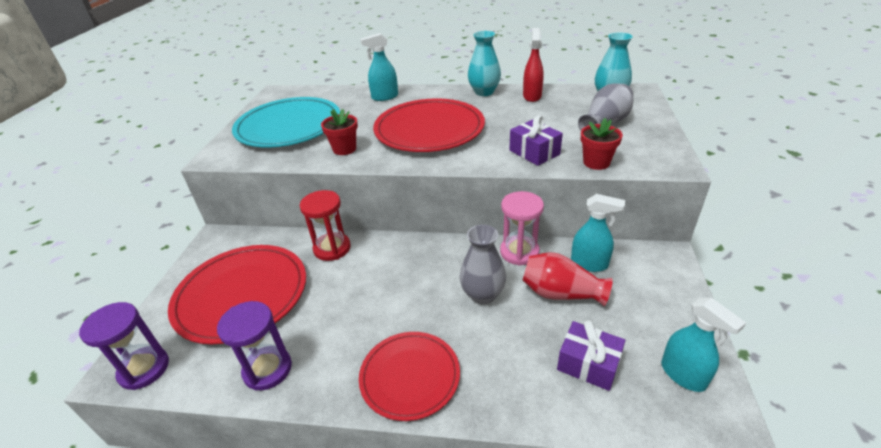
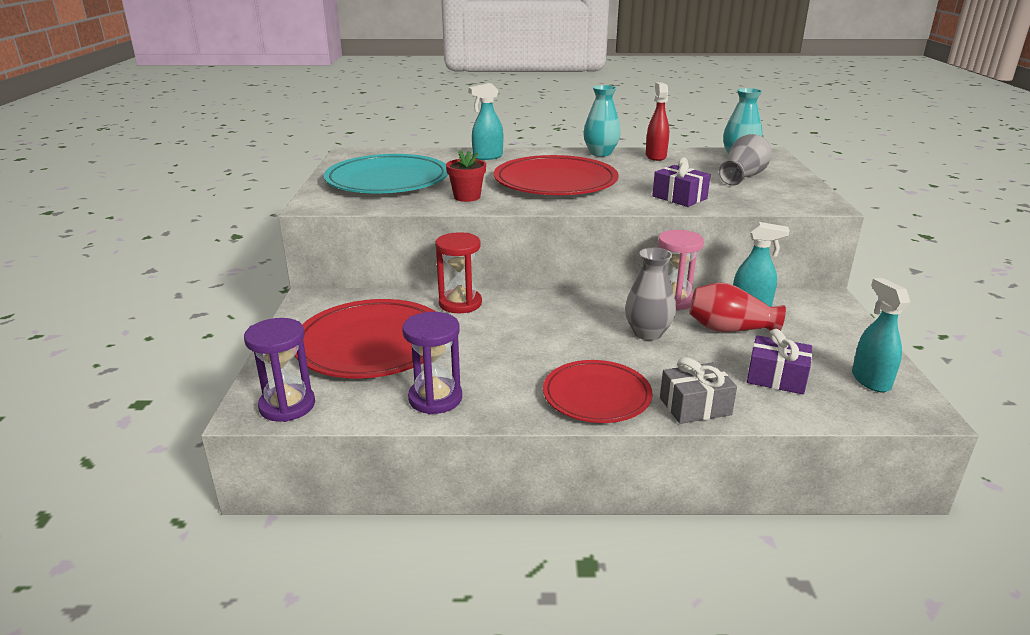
camera: 10 degrees left, 10 degrees down
(497, 399) = (695, 406): none -> grey gift
(596, 162) = (747, 204): red flower pot -> none
(683, 375) = (870, 380): turquoise spray bottle -> turquoise spray bottle turned 150 degrees counterclockwise

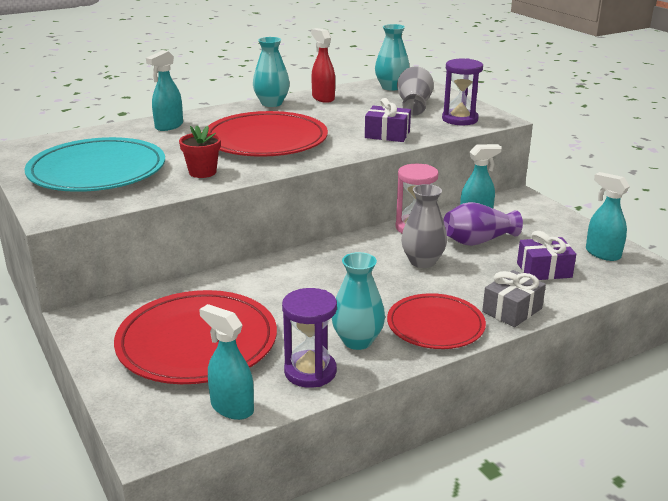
camera: 30 degrees left, 0 degrees up
(287, 405) = (180, 425): purple hourglass -> purple hourglass (460, 119)
(340, 405) = (231, 407): none -> turquoise spray bottle
(460, 303) = (239, 280): red hourglass -> none
(506, 386) = (357, 341): none -> turquoise vase
(729, 329) = (478, 241): red vase -> purple vase

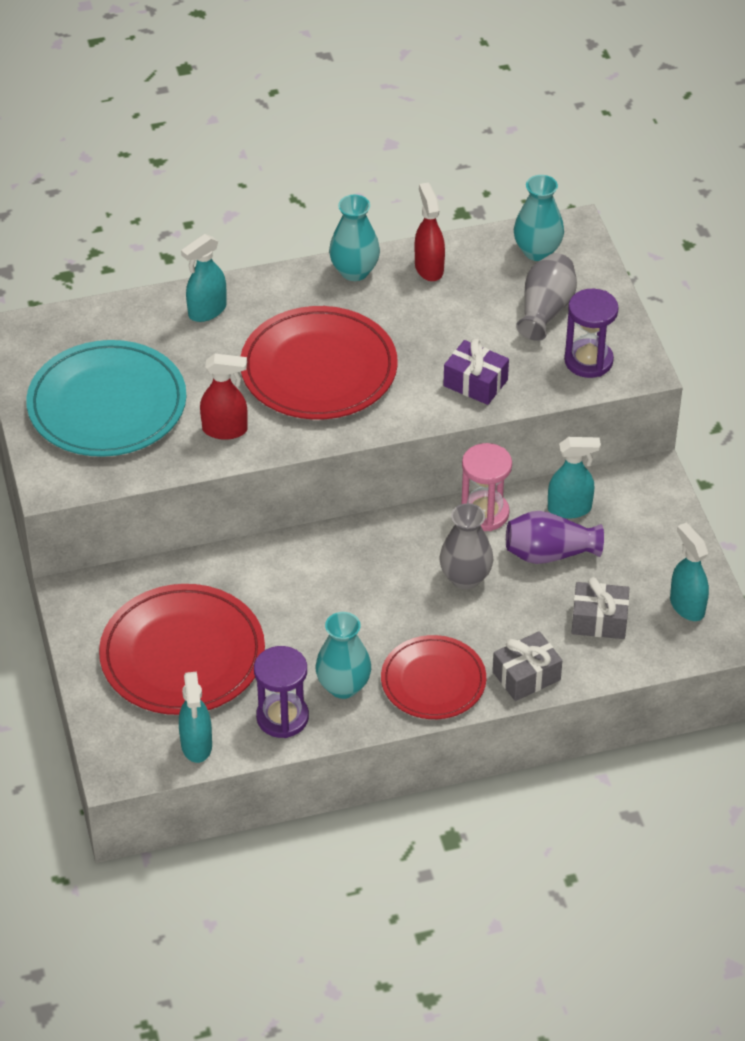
camera: 15 degrees right, 20 degrees up
(202, 172) = (225, 430): red flower pot -> red spray bottle
(231, 407) = (196, 745): turquoise spray bottle -> turquoise spray bottle turned 150 degrees counterclockwise
(544, 270) = (599, 620): purple gift -> grey gift

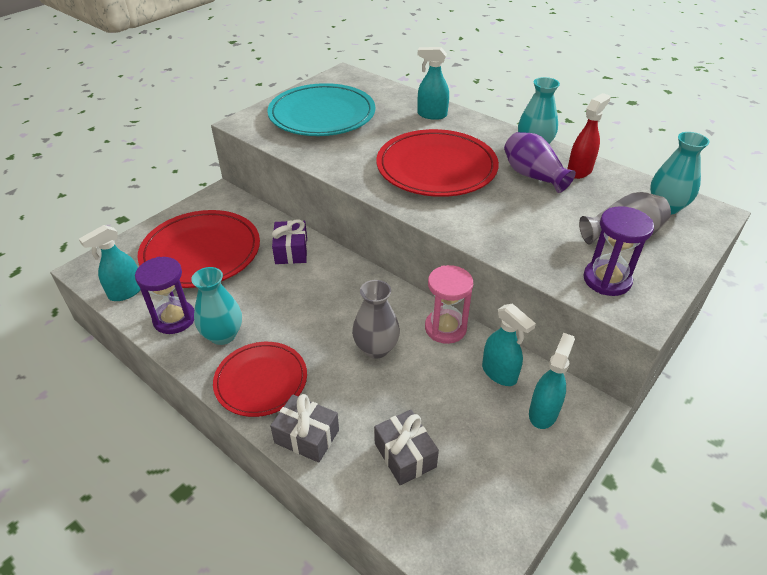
camera: 55 degrees right, 5 degrees down
(225, 430) = (345, 157): red spray bottle -> none
(475, 383) = (509, 234): purple gift -> purple gift (291, 251)
(549, 554) = (444, 384): purple vase -> purple vase (533, 176)
(687, 606) = (478, 514): turquoise spray bottle -> turquoise spray bottle (543, 412)

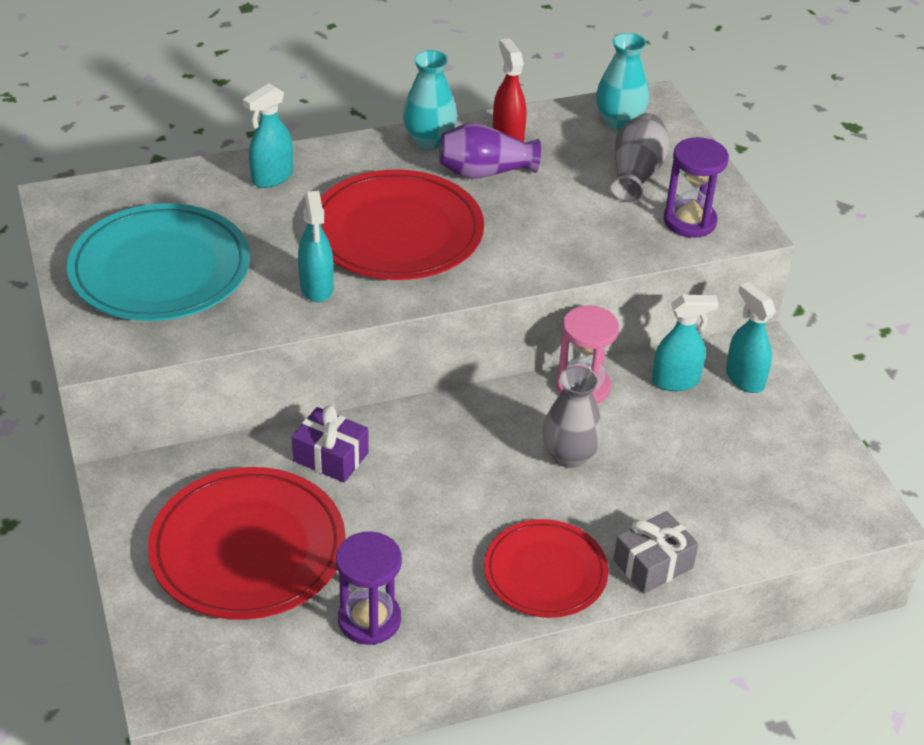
camera: 60 degrees left, 0 degrees up
(126, 292) = (266, 657): turquoise spray bottle -> turquoise spray bottle (316, 288)
(223, 335) = (440, 581): turquoise vase -> none
(405, 455) = (727, 499): grey gift -> none

